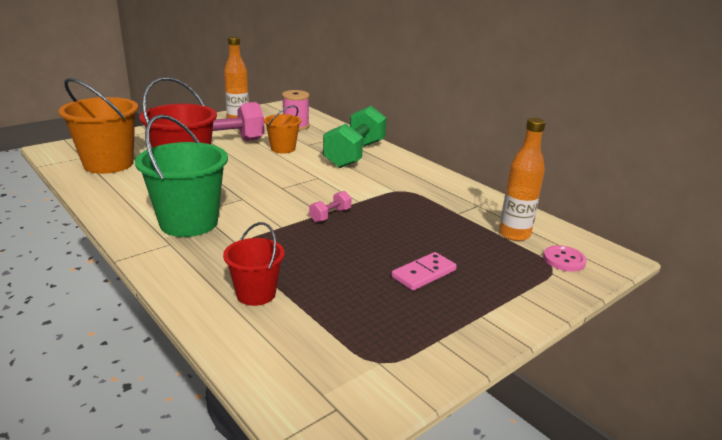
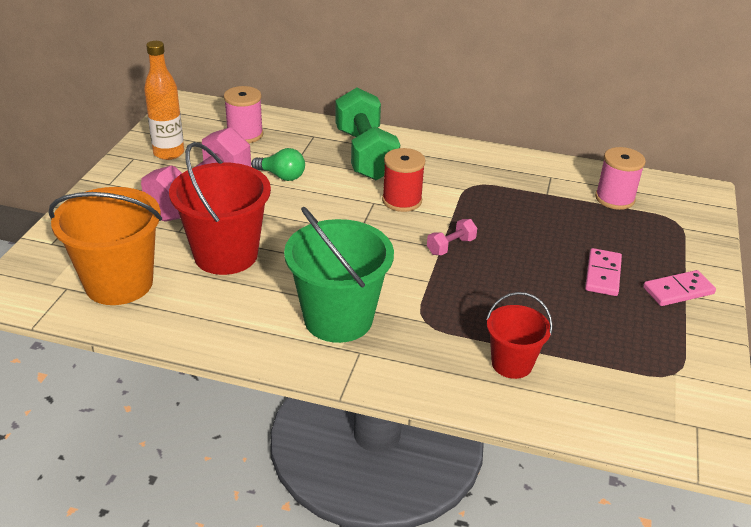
camera: 35 degrees left, 10 degrees up
(283, 149) = (281, 176): orange bucket -> green light bulb
(330, 215) = (451, 246): pink dumbbell -> pink dumbbell turned 45 degrees clockwise
(338, 182) = (402, 200): none -> red spool
(478, 310) = (678, 291): none -> pink domino
(514, 234) = (614, 199): orange bottle -> pink spool
(564, 260) = (675, 210): pink button -> none

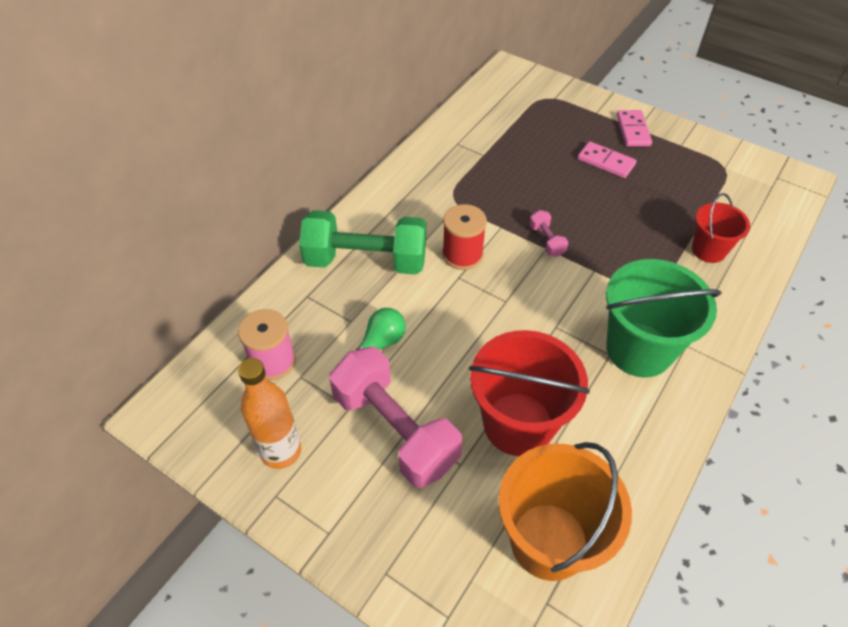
camera: 70 degrees left, 15 degrees up
(614, 199) = (504, 118): pink spool -> none

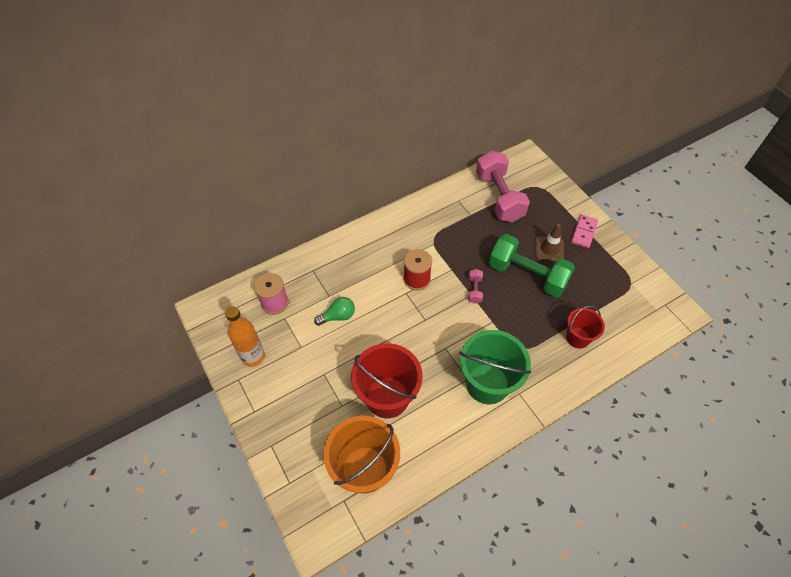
camera: 25 degrees right, 5 degrees up
(366, 261) = (358, 261): green dumbbell -> green dumbbell (527, 275)
(395, 430) = (318, 371): pink dumbbell -> pink dumbbell (499, 197)
(606, 162) = (549, 249): pink domino -> brown traffic cone

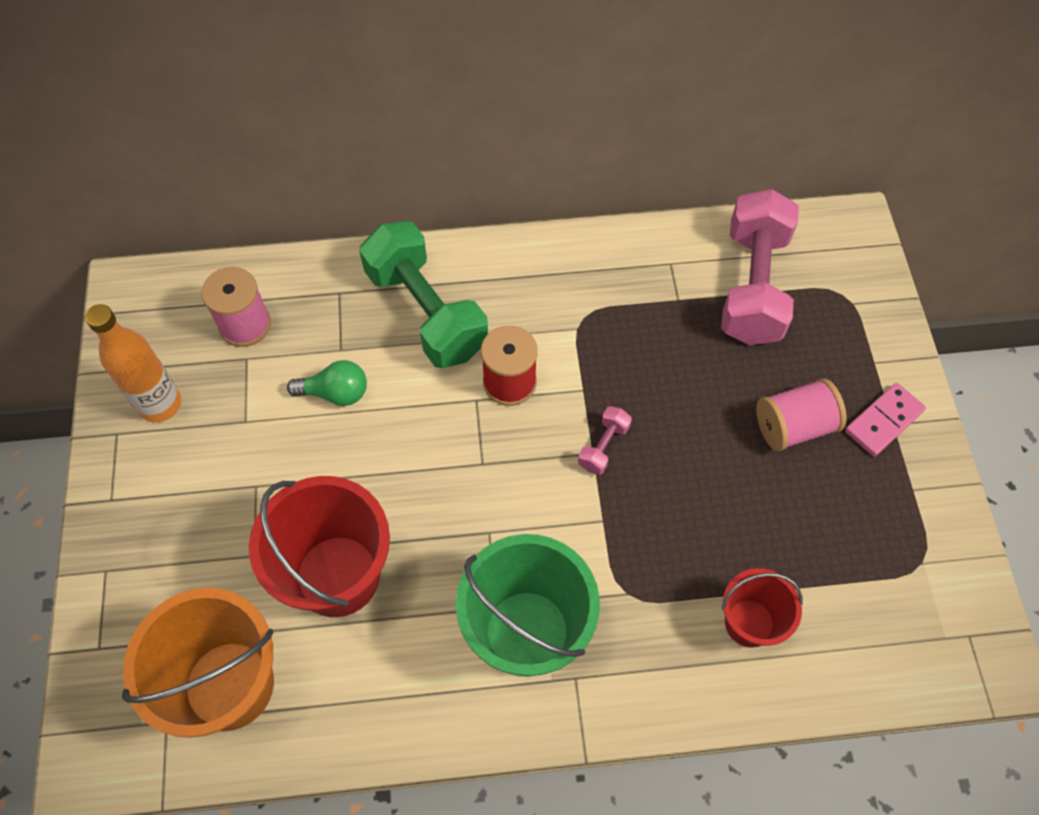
camera: 25 degrees right, 5 degrees up
(527, 275) = (720, 459): green dumbbell -> green dumbbell (426, 312)
(549, 249) = (794, 426): brown traffic cone -> pink spool

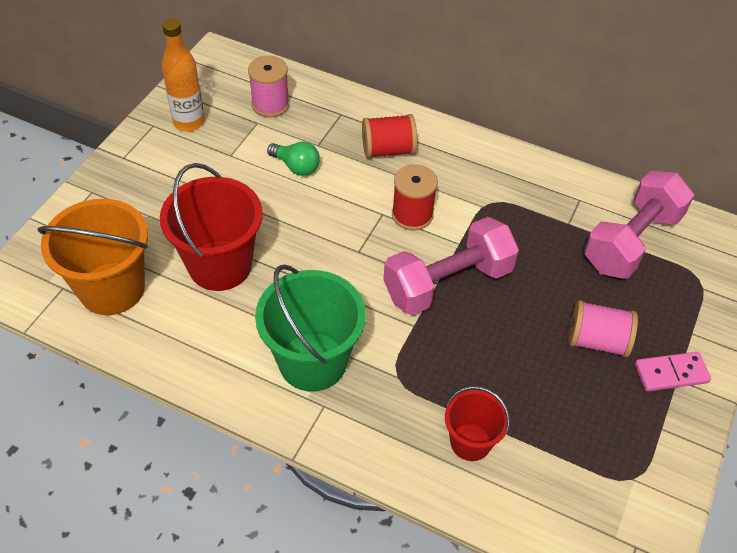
camera: 30 degrees right, 10 degrees down
(426, 312) = (388, 150): green dumbbell -> red spool
(603, 446) = (448, 283): pink dumbbell -> pink dumbbell, size x2.39

